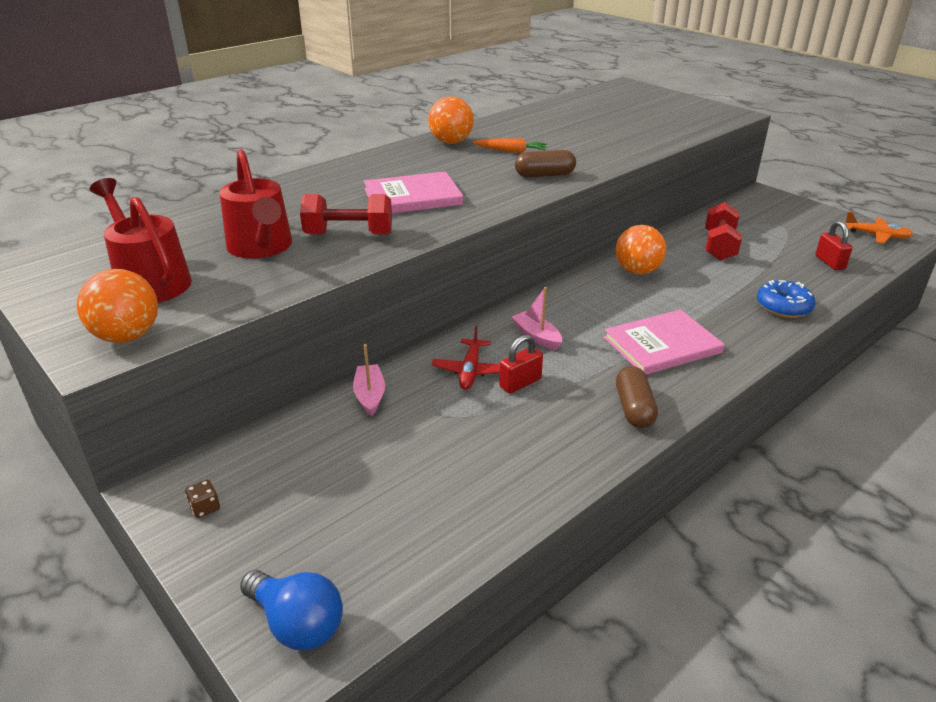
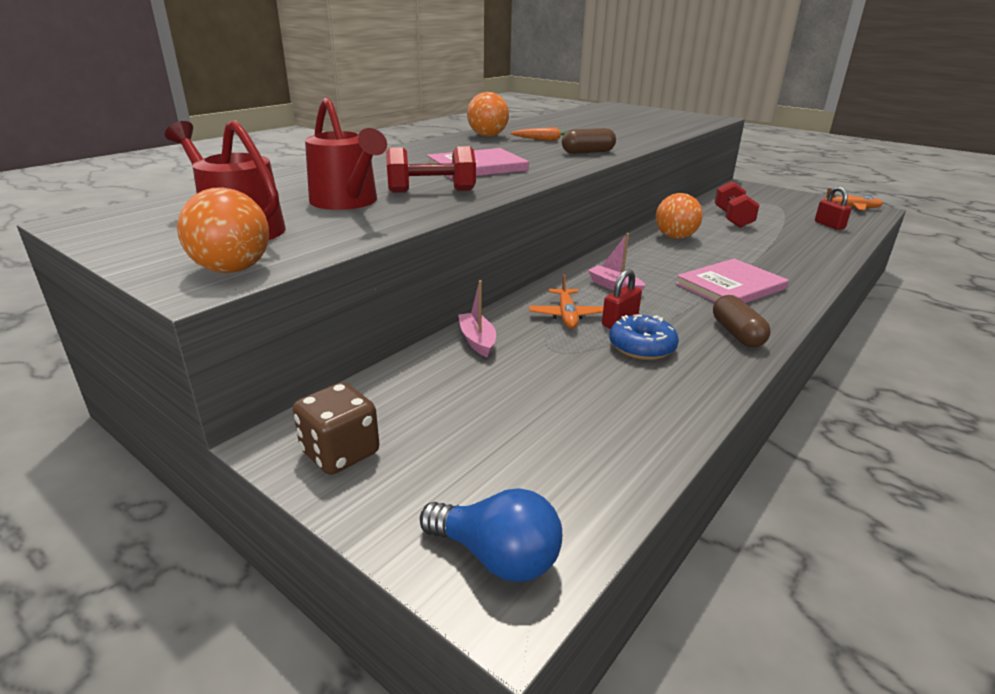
camera: 10 degrees left, 5 degrees down
(205, 508) = (340, 452): brown dice -> brown dice, size x2.12
(470, 371) = (566, 315): red plane -> orange plane
(783, 307) = (814, 255): blue donut -> blue donut (641, 347)

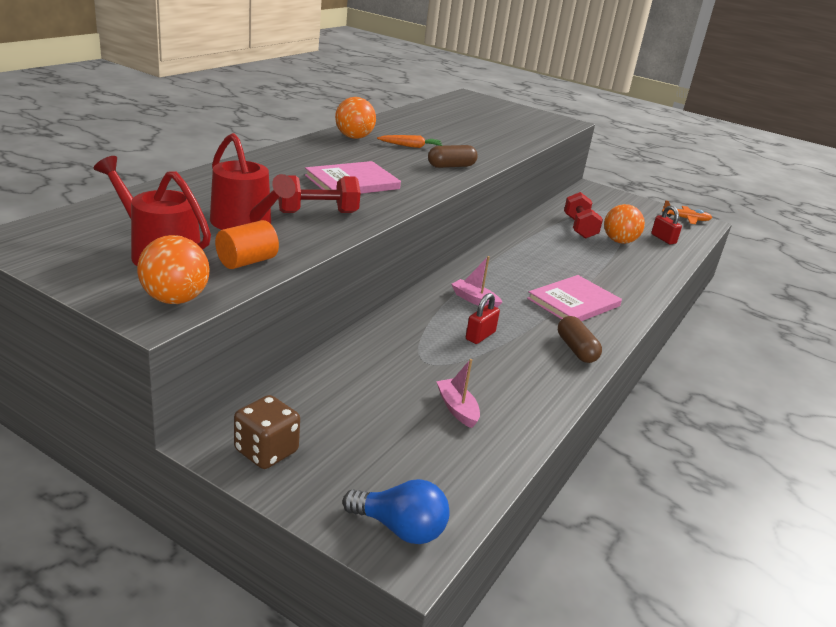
camera: 10 degrees left, 0 degrees up
(334, 233) = (247, 261): none -> orange cylinder
(477, 341) = (361, 352): pink boat -> pink boat (457, 409)
(566, 315) = (435, 328): orange plane -> none
(641, 347) = (499, 360): blue donut -> none
(675, 237) = (527, 247): orange ball -> orange ball (619, 241)

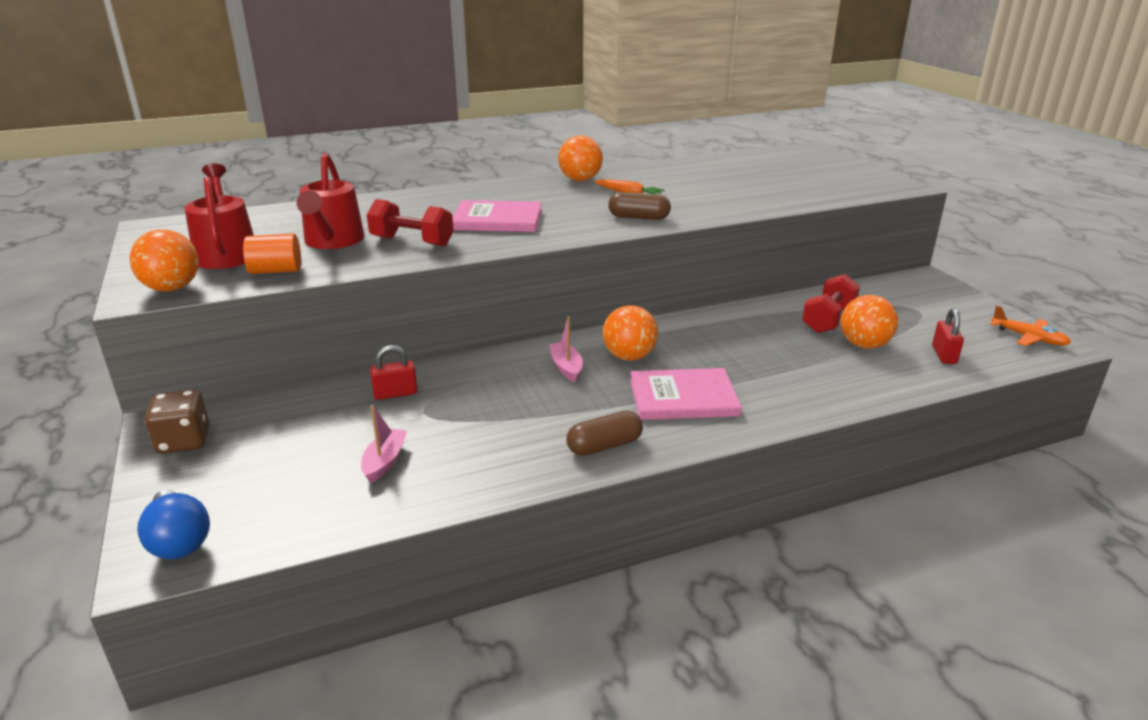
camera: 40 degrees right, 0 degrees up
(480, 336) = (516, 403): red padlock -> red padlock (395, 393)
(503, 282) = (629, 357): none -> orange ball
(576, 349) = (604, 446): brown capsule -> brown capsule turned 45 degrees clockwise

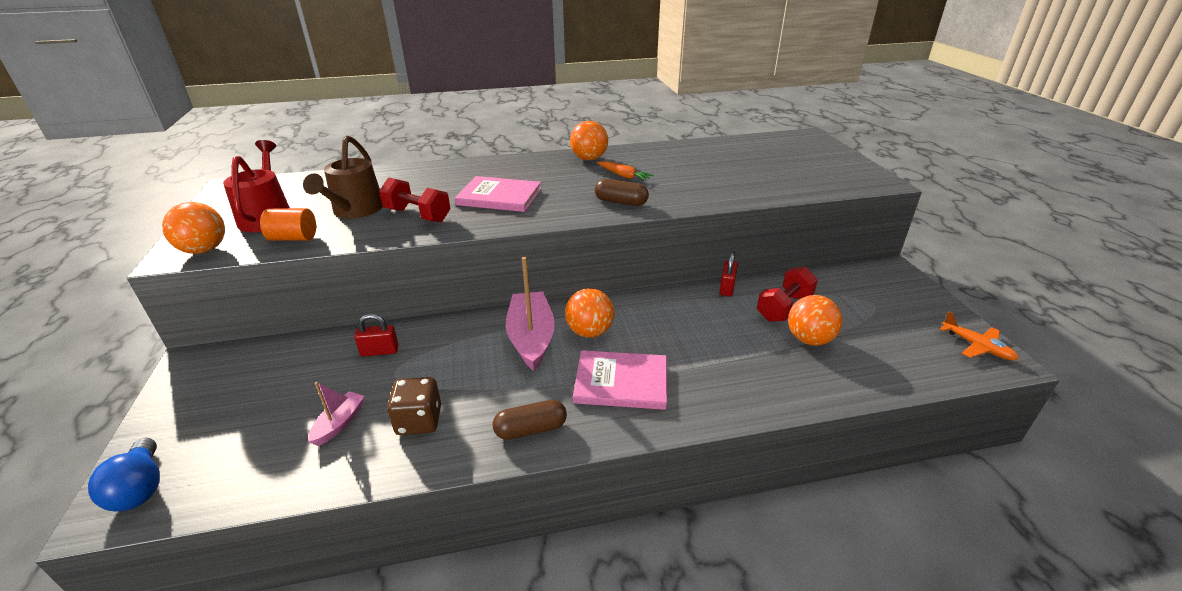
camera: 10 degrees right, 5 degrees up
(184, 441) = (195, 382): brown dice -> brown dice (419, 421)
(333, 241) = (355, 210): red watering can -> brown watering can
(566, 367) = (531, 338): pink boat -> pink boat, size x1.92
(944, 355) = (884, 358): red padlock -> red padlock (727, 288)

